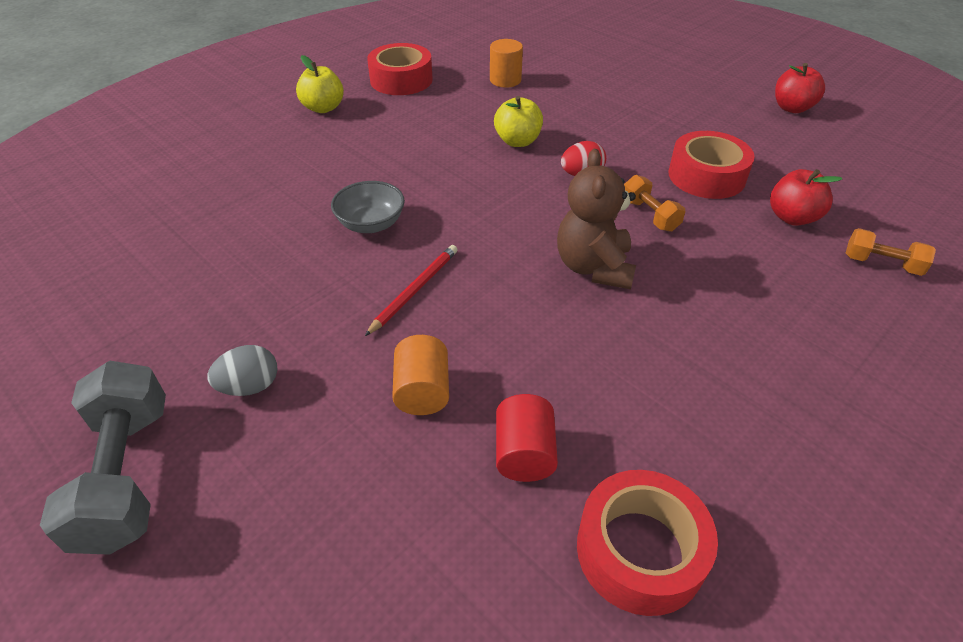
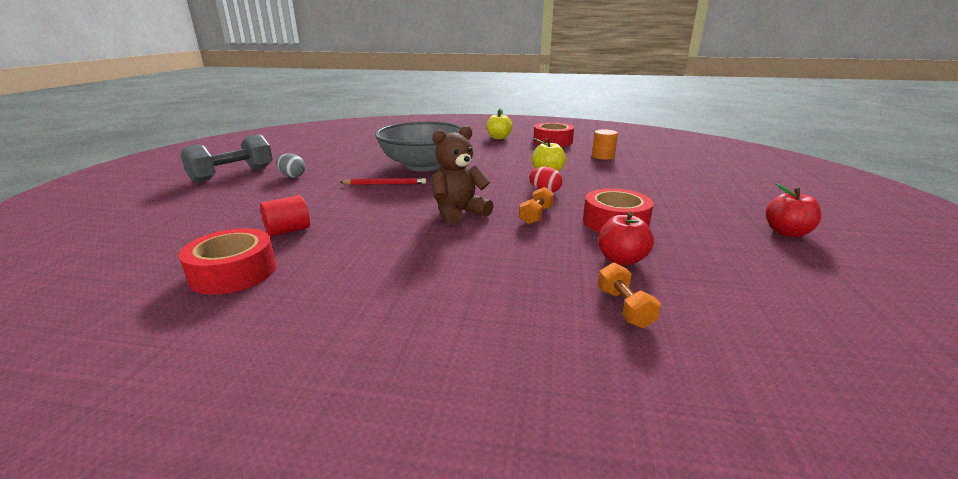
camera: 55 degrees right, 20 degrees down
(371, 224) = (423, 166): grey bowl -> grey bowl, size x2.20
(422, 391) = (315, 202): orange cylinder -> none

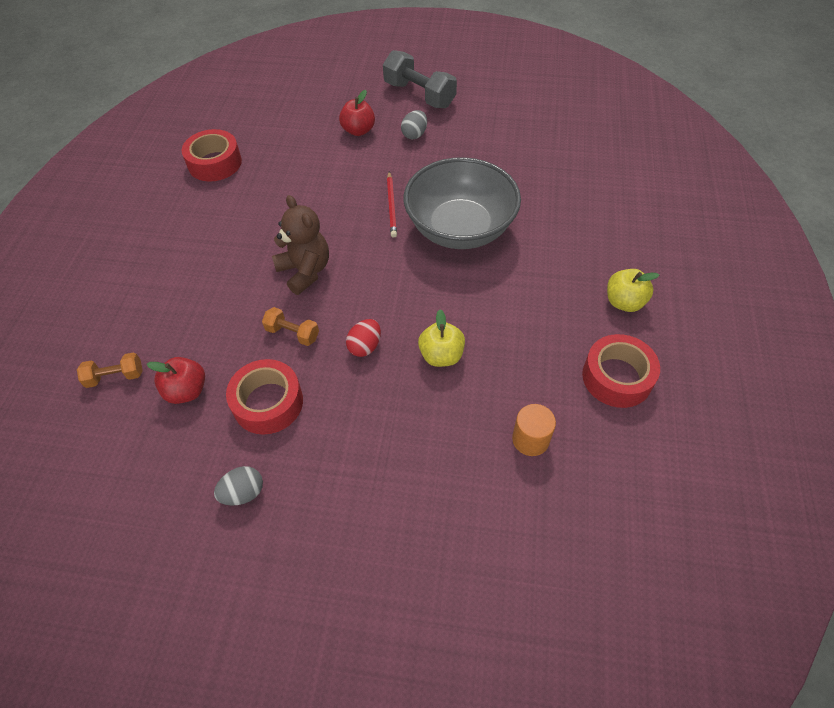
camera: 90 degrees right, 30 degrees up
(288, 231) = (278, 169): red cylinder -> none
(707, 227) = (243, 493): none -> grey egg
(787, 232) = (216, 580): red apple -> red apple (358, 130)

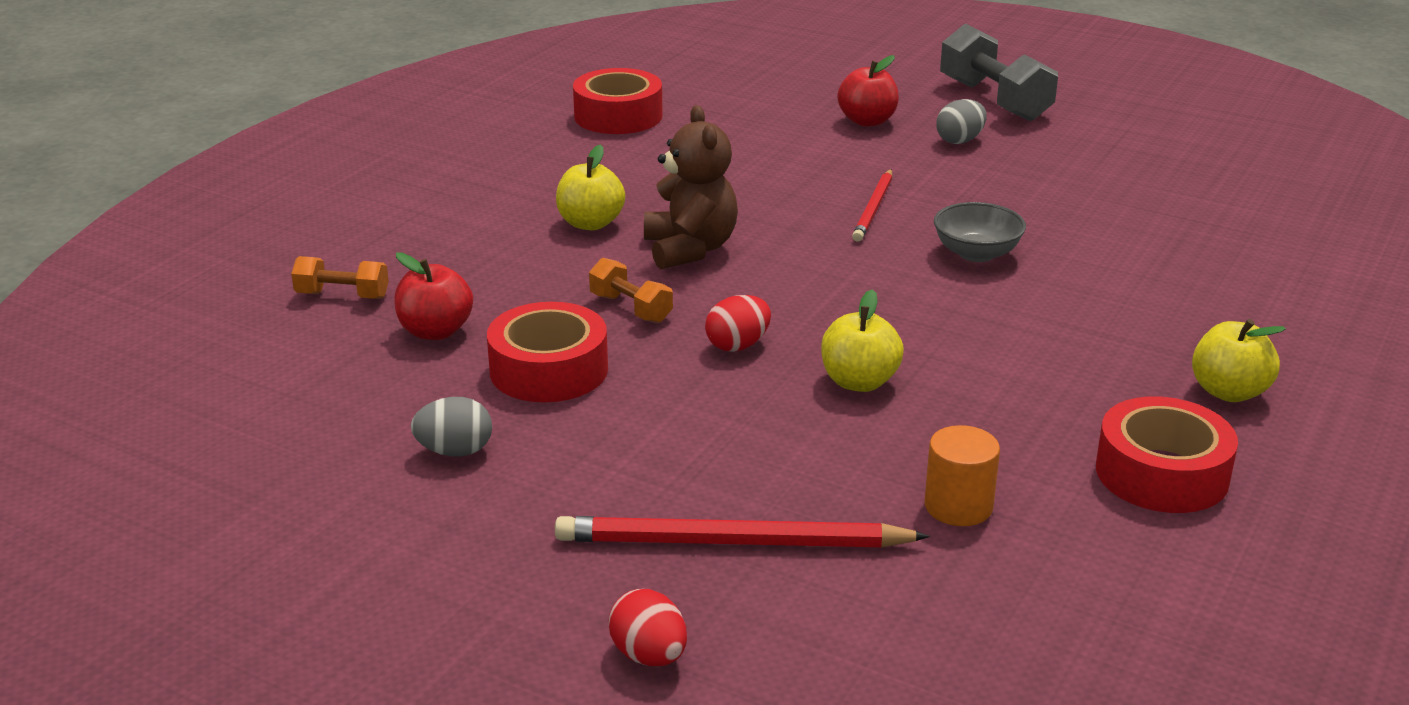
camera: 20 degrees right, 25 degrees down
(238, 265) = (590, 223): none -> yellow apple
(422, 622) = (649, 656): none -> red egg
(428, 512) = (732, 542): none -> red pencil
(460, 228) = (976, 253): grey bowl -> grey bowl, size x0.45

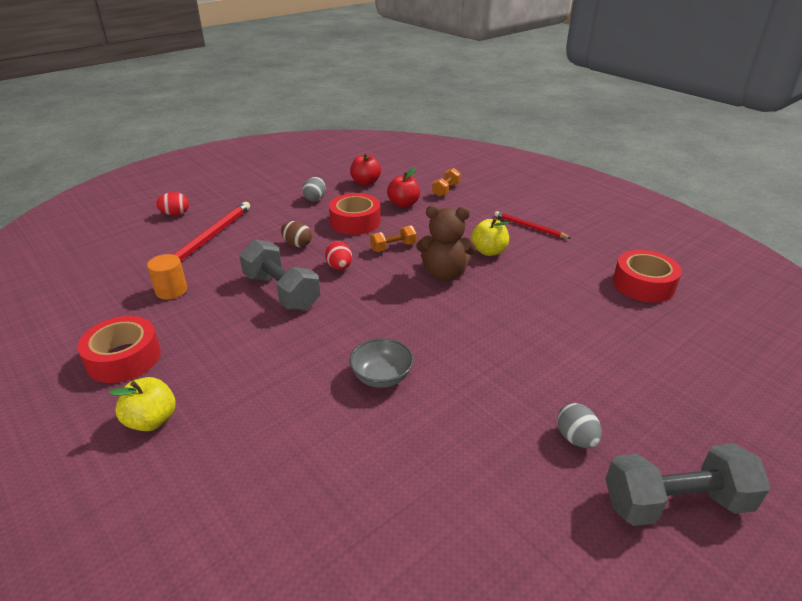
camera: 110 degrees right, 5 degrees up
(686, 413) = (297, 244): none -> brown egg
(859, 382) = (281, 292): yellow apple -> grey dumbbell
(867, 121) = (626, 396): red apple -> red apple (365, 182)
(874, 208) = (466, 352): red pencil -> red pencil (529, 227)

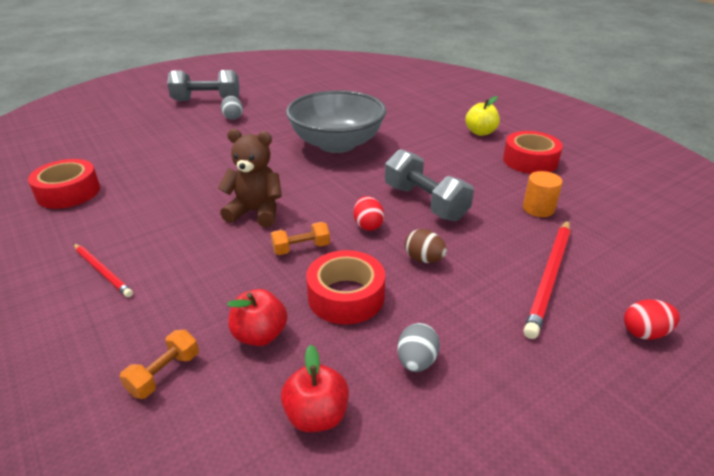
camera: 175 degrees left, 0 degrees up
(381, 377) = (337, 144): grey bowl -> grey bowl, size x2.20
(489, 251) = (188, 236): yellow apple -> none

